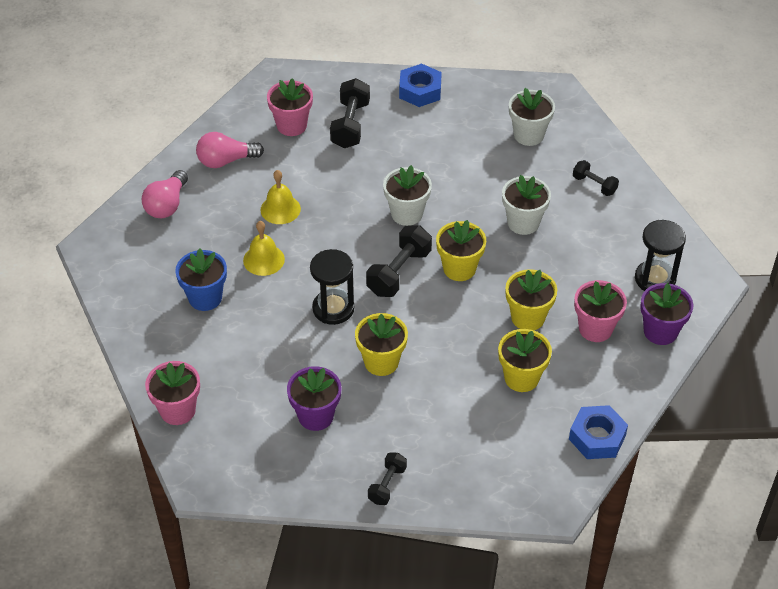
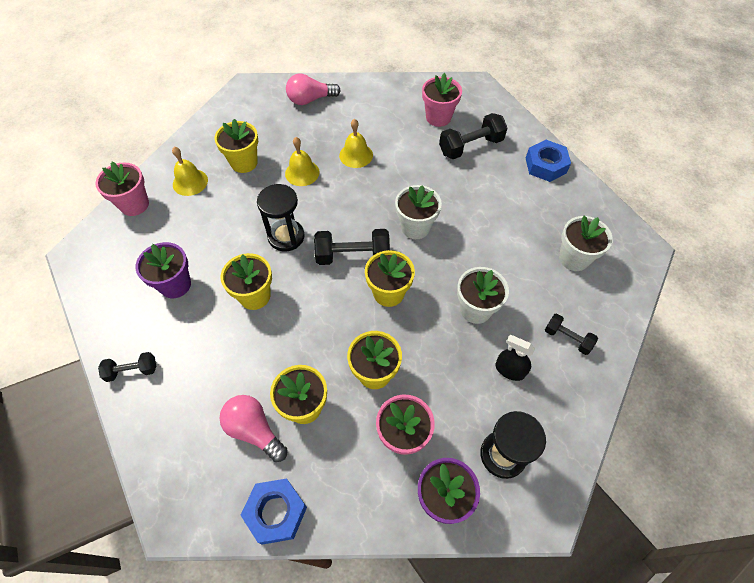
camera: 55 degrees right, 10 degrees up
(190, 352) = (190, 182): none -> yellow bell
(205, 298) = (244, 162): blue flower pot -> yellow flower pot
(226, 161) = (374, 104): pink light bulb -> pink light bulb (254, 430)
(592, 234) = (509, 370): none -> black spray bottle
(594, 185) = (567, 338): black dumbbell -> black dumbbell turned 60 degrees counterclockwise

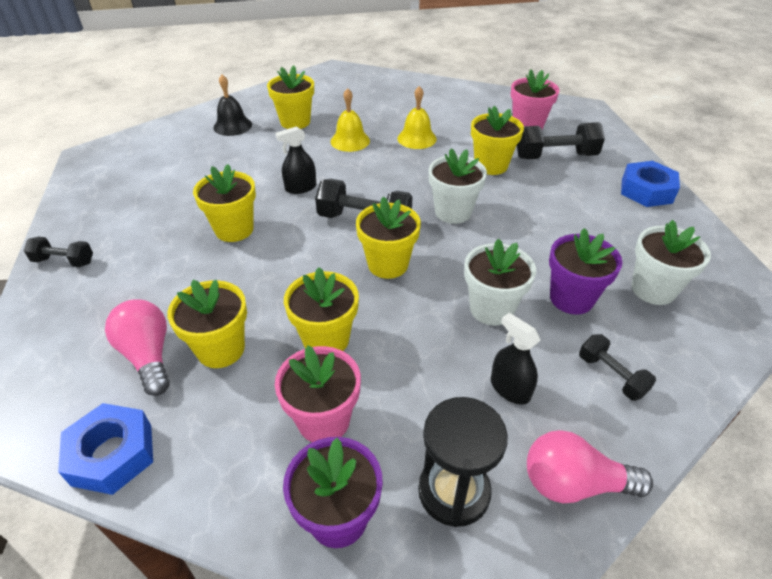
camera: 20 degrees right, 15 degrees down
(134, 204) = (168, 131): pink flower pot -> none
(175, 285) = (160, 201): purple flower pot -> purple flower pot (571, 298)
(190, 182) = (232, 126): yellow bell -> black bell
(286, 236) = (300, 188): black hourglass -> black spray bottle
(310, 100) = (392, 89): pink light bulb -> pink light bulb (573, 483)
(426, 170) = (491, 165): none -> yellow flower pot

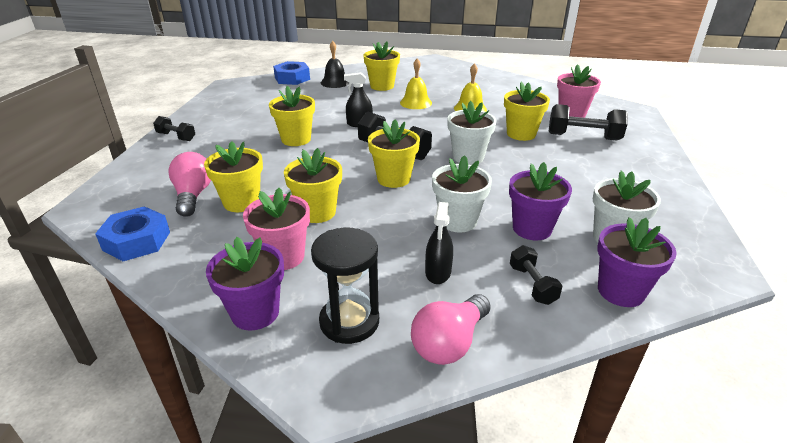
camera: 20 degrees right, 10 degrees down
(510, 389) = (438, 272): black spray bottle -> black spray bottle turned 150 degrees counterclockwise
(573, 483) = (449, 343): pink light bulb -> pink light bulb turned 75 degrees counterclockwise
(646, 191) = (655, 172): blue nut -> blue nut (292, 78)
(694, 358) = (621, 291): none -> purple flower pot

